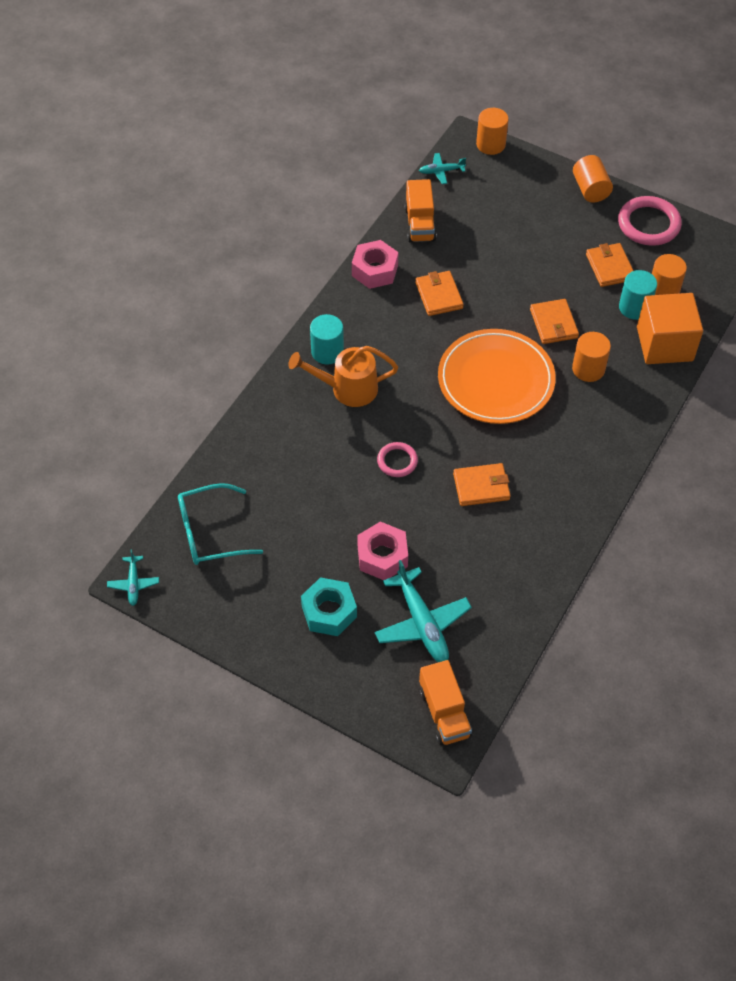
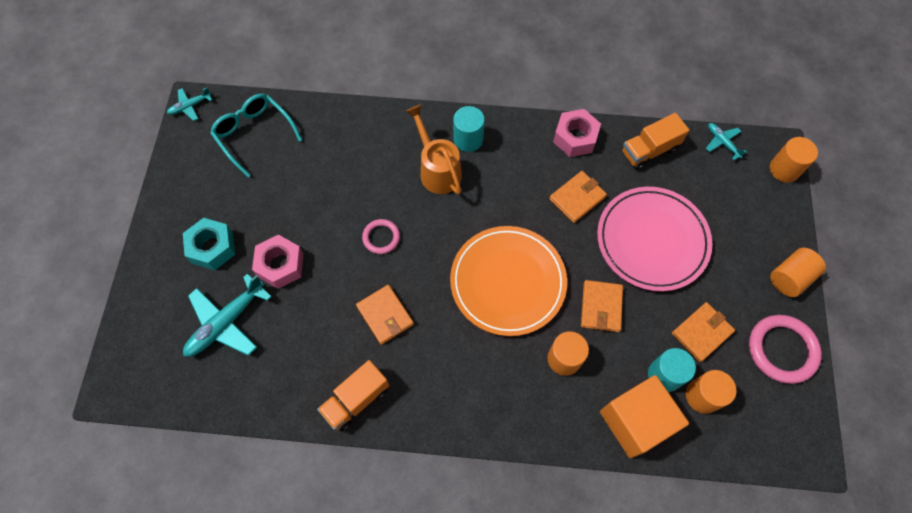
camera: 65 degrees right, 10 degrees up
(444, 712) = (145, 375): orange truck -> orange truck (356, 400)
(509, 262) = (652, 240): none -> pink plate
(553, 323) = (601, 307): orange wallet -> orange wallet turned 45 degrees counterclockwise

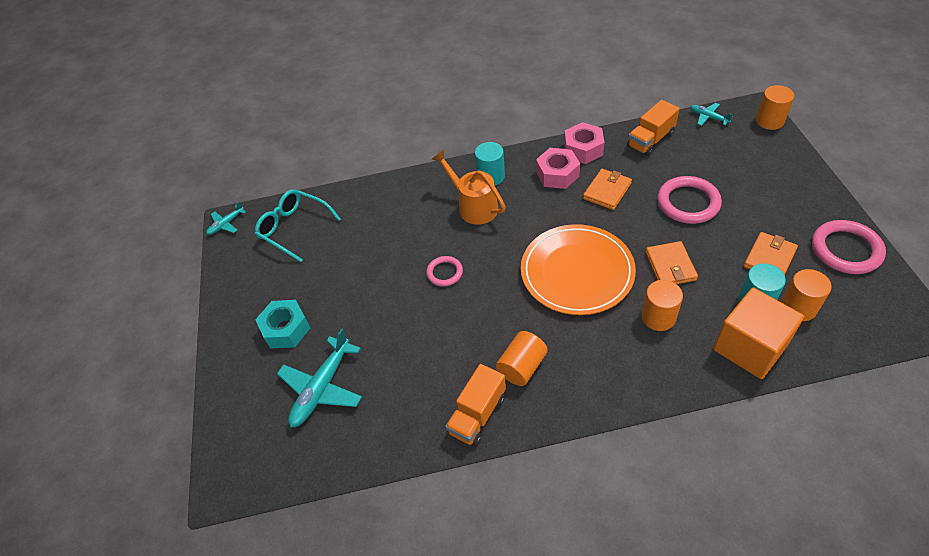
camera: 10 degrees left, 15 degrees down
(280, 265) = (358, 323): pink nut -> pink nut (557, 174)
(385, 315) = (475, 334): orange wallet -> none
(652, 240) = (688, 203): pink plate -> pink ring
(790, 278) = (820, 195): orange cylinder -> orange cylinder (522, 367)

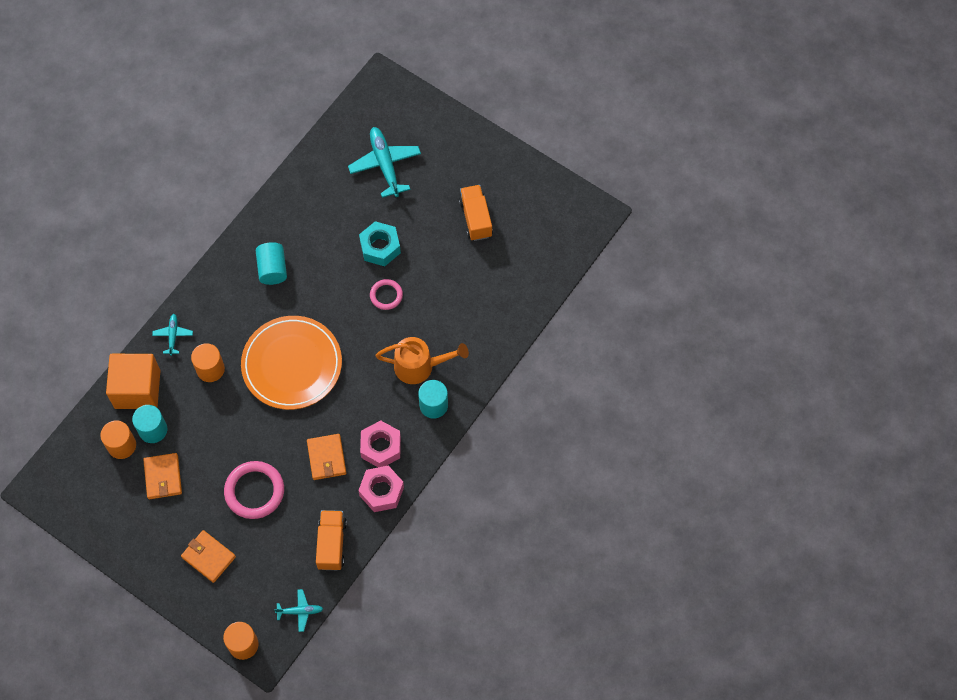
camera: 130 degrees right, 15 degrees up
(226, 224) = (597, 211): turquoise plane -> turquoise plane (173, 336)
(286, 329) = (452, 178): turquoise nut -> turquoise nut (380, 247)
(295, 228) = (538, 246): turquoise glasses -> none
(477, 414) = (274, 221): orange truck -> orange truck (476, 218)
(522, 367) = (272, 269): orange cylinder -> turquoise cylinder
(670, 266) = (229, 418): orange wallet -> orange wallet (208, 557)
(846, 250) = (112, 525): pink ring -> none

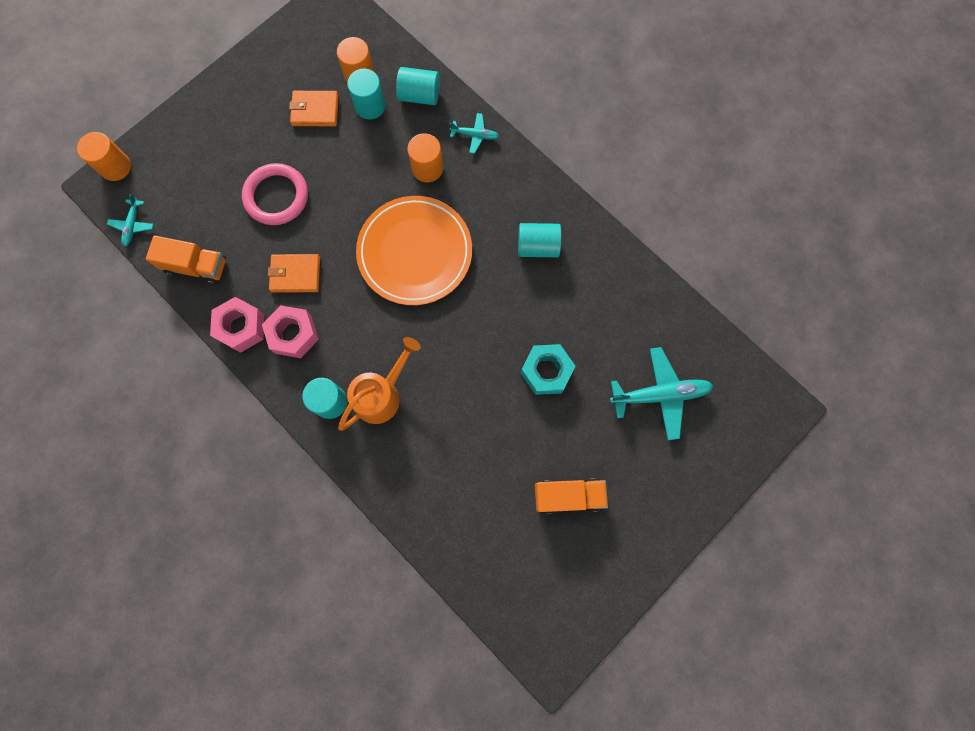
camera: 100 degrees right, 10 degrees up
(137, 389) = (419, 95): orange cube -> turquoise cylinder
(208, 557) = (217, 144): orange wallet -> none
(386, 295) = (481, 369): pink ring -> none
(420, 366) = (382, 394): orange watering can -> orange watering can turned 150 degrees counterclockwise

